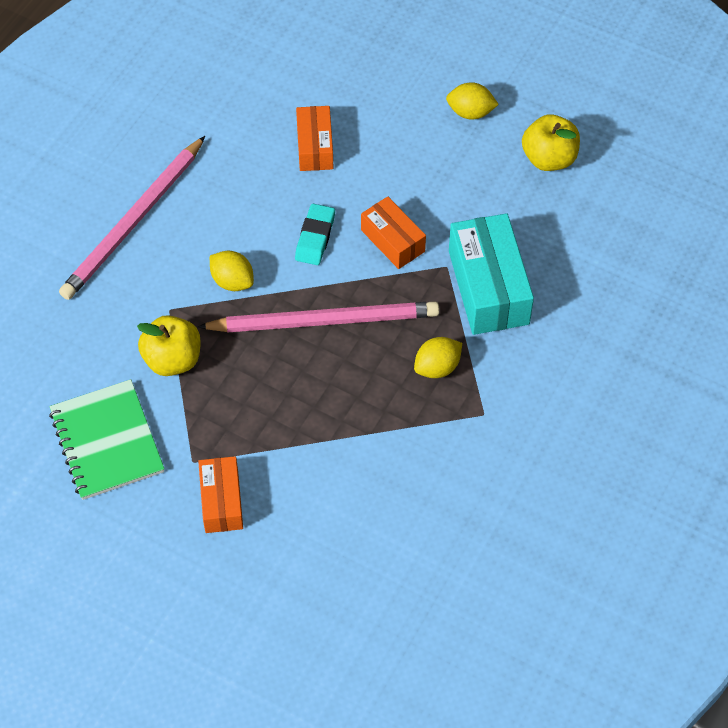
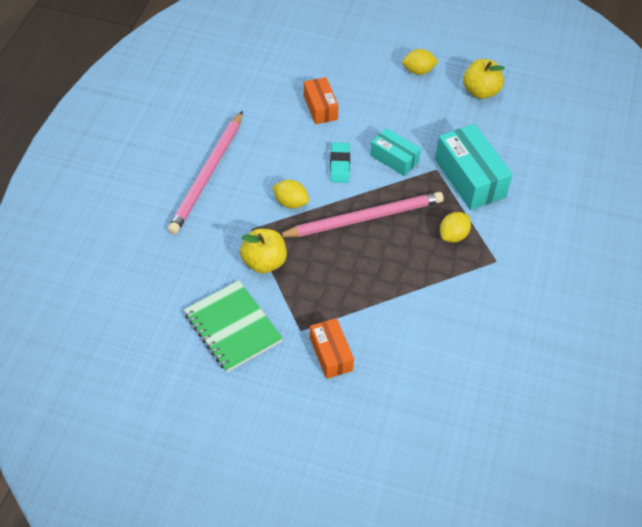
camera: 15 degrees left, 5 degrees down
(393, 241) = (394, 159): orange box -> turquoise box

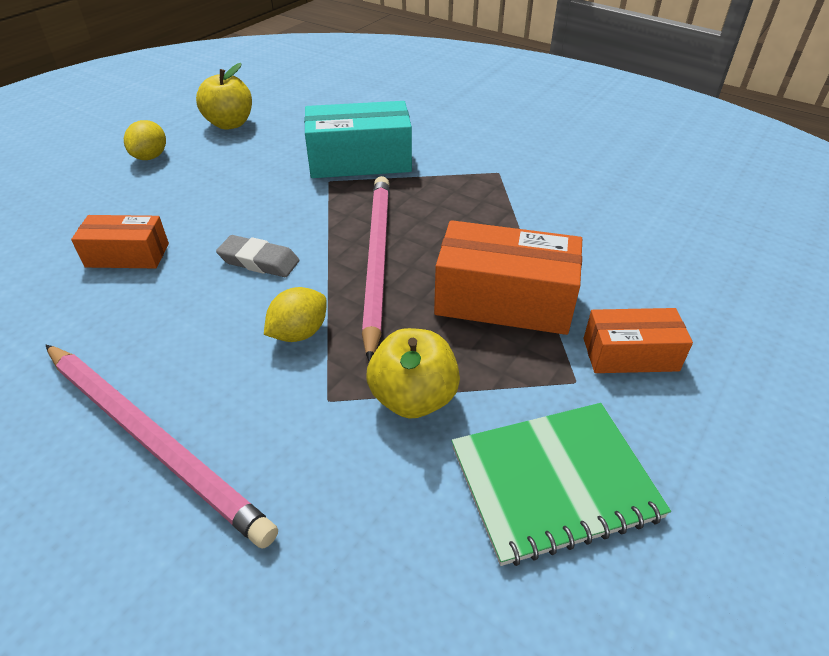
camera: 70 degrees left, 10 degrees down
(339, 165) = (259, 261): turquoise eraser -> grey eraser
(353, 287) = (504, 300): none -> orange box
(394, 159) = (285, 209): turquoise box -> none
(453, 235) = (445, 192): yellow lemon -> none

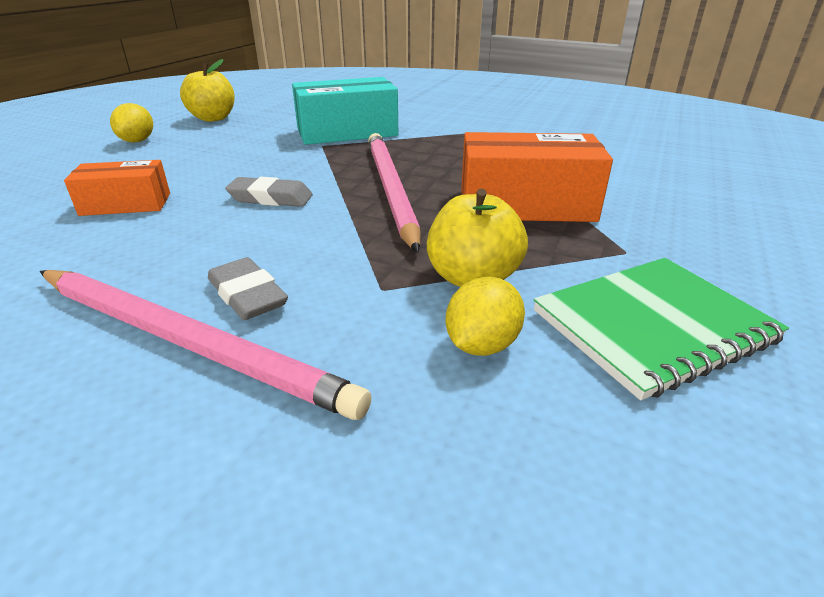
camera: 10 degrees left, 10 degrees down
(211, 392) = (247, 295): none -> grey eraser
(299, 333) = (331, 243): yellow lemon -> yellow lemon (481, 345)
(630, 354) = (664, 229): orange box -> none

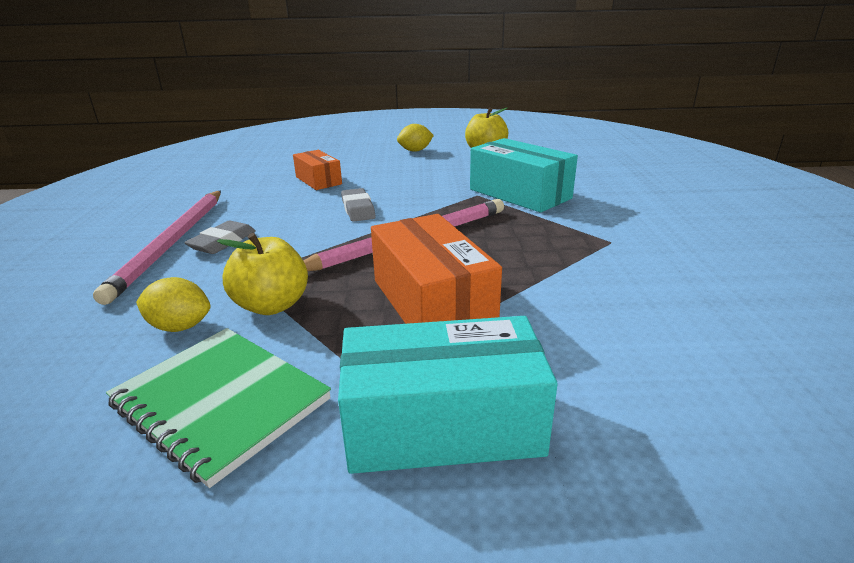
camera: 65 degrees right, 5 degrees down
(699, 234) = (443, 424): none -> turquoise box

